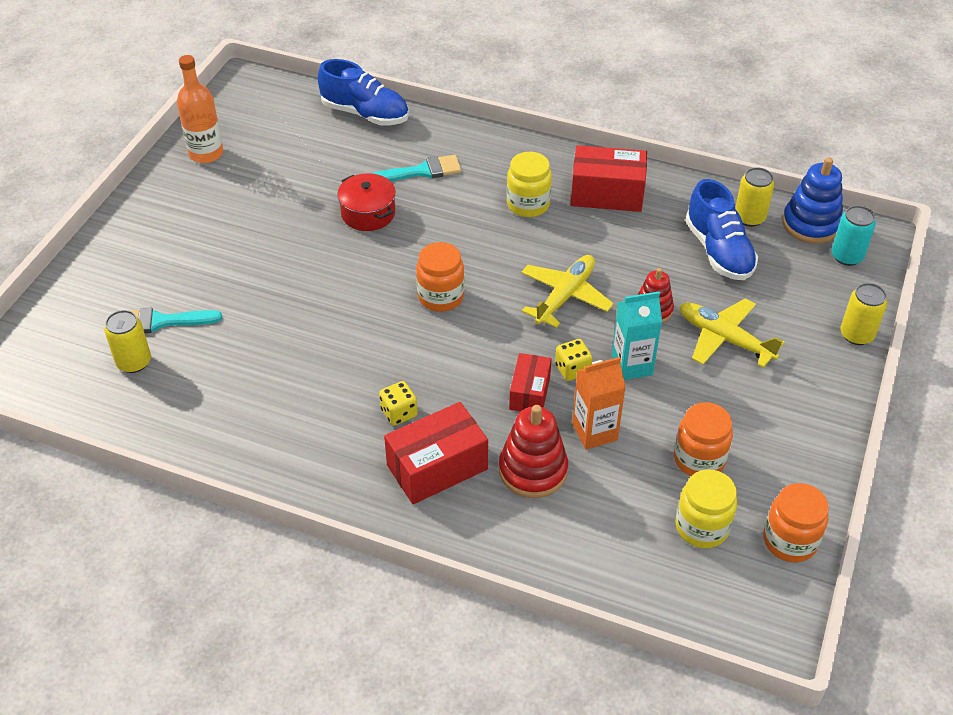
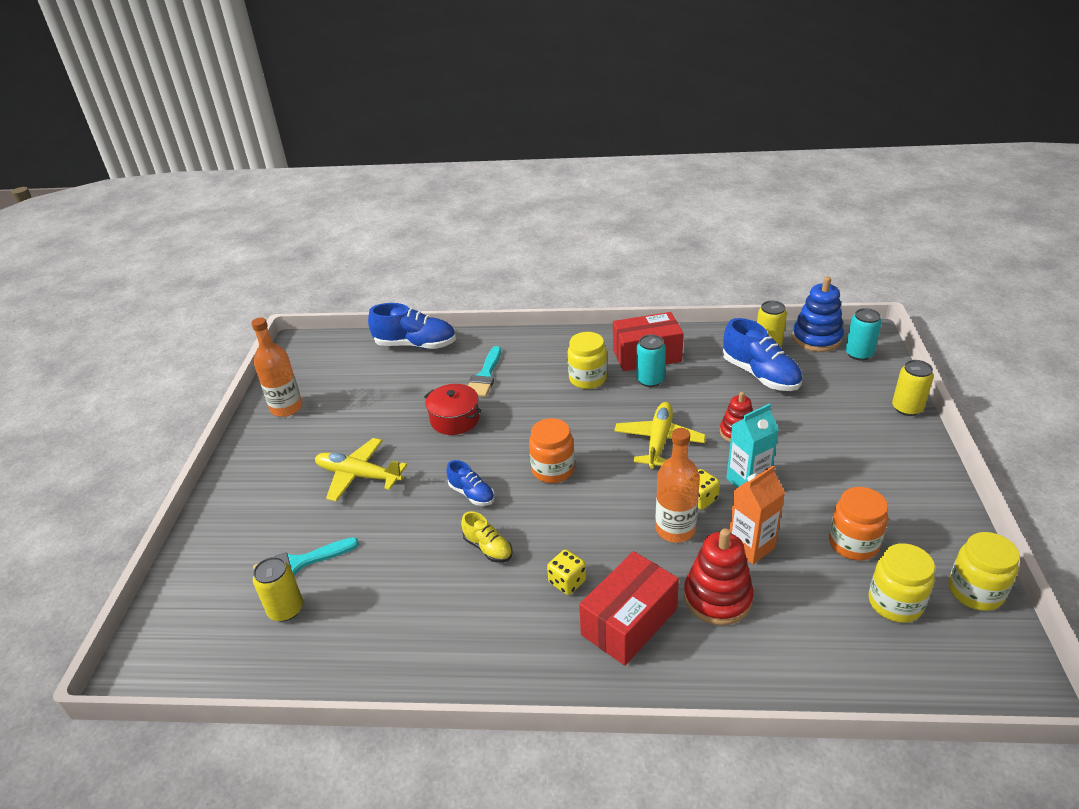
camera: 15 degrees left, 10 degrees down
(340, 358) = (488, 548): none -> yellow shoe
(349, 299) = (472, 494): none -> blue shoe
(421, 171) = (485, 376): turquoise brush -> turquoise brush turned 135 degrees clockwise
(529, 393) = (675, 529): red box -> orange bottle
(594, 224) = (650, 380): none -> turquoise can
(724, 339) = (808, 439): yellow plane -> yellow plane (358, 476)
(789, 541) = (975, 591): orange jar -> yellow jar

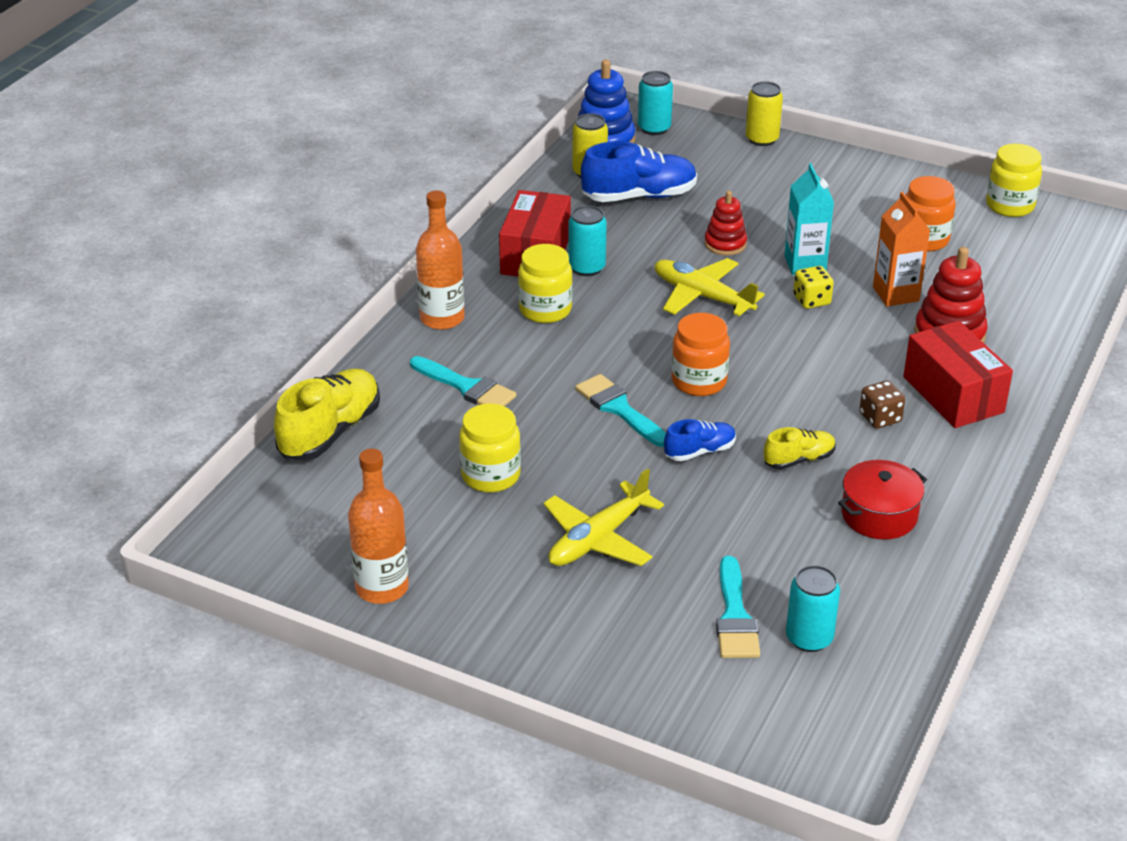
camera: 70 degrees left, 0 degrees up
(286, 609) = (809, 638): yellow can -> turquoise can
(415, 345) = (330, 432): blue shoe -> yellow shoe
(455, 419) = (542, 433): red pot -> red pot (879, 515)
(499, 443) = (619, 409): none -> turquoise brush
(567, 582) = (880, 418): yellow dice -> brown dice
(675, 529) = (846, 329): orange bottle -> orange bottle (442, 318)
(895, 603) = (1003, 247): yellow jar -> yellow jar (490, 475)

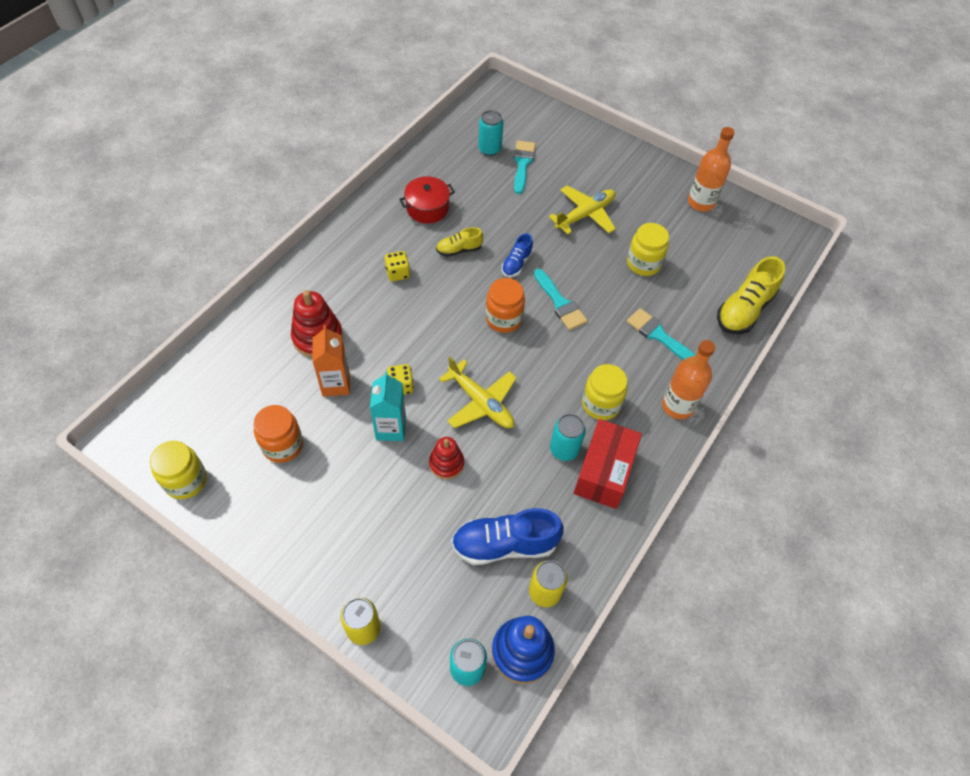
camera: 175 degrees left, 20 degrees up
(699, 451) = (516, 264): blue shoe -> blue shoe turned 45 degrees counterclockwise
(880, 418) = (398, 273): brown dice -> yellow dice
(953, 395) = (343, 285): red box -> none

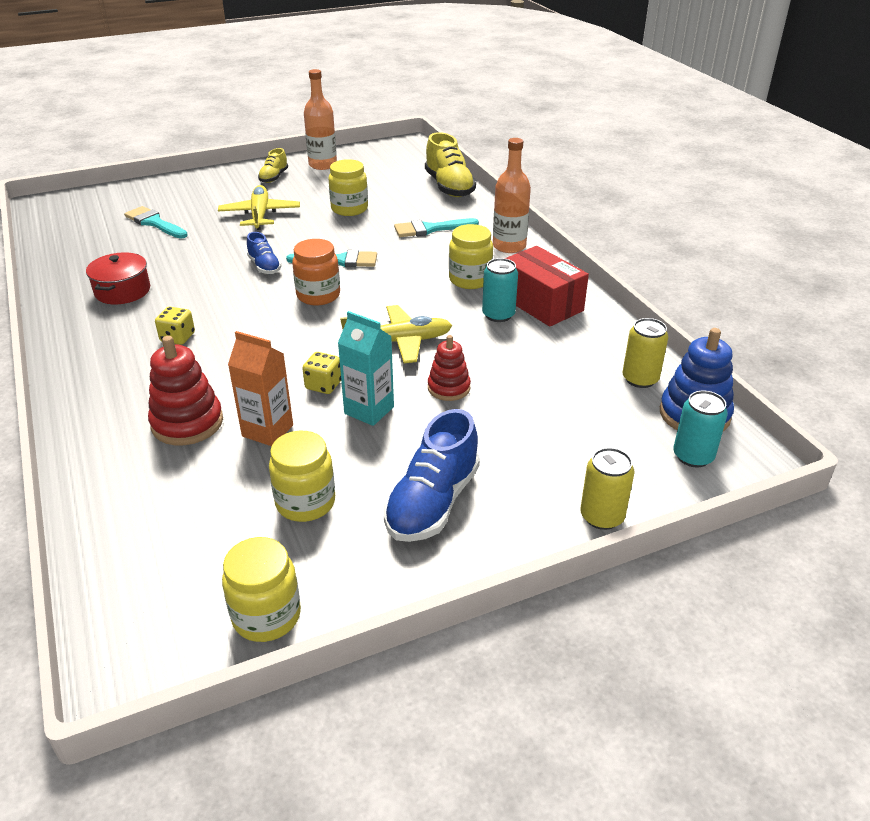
camera: 55 degrees left, 20 degrees down
(282, 445) = (305, 502): orange jar -> yellow jar
(459, 250) = (202, 291): yellow shoe -> yellow shoe (274, 177)
(489, 149) = (108, 232): turquoise can -> none
(505, 544) = (572, 384): blue shoe -> blue shoe (432, 502)

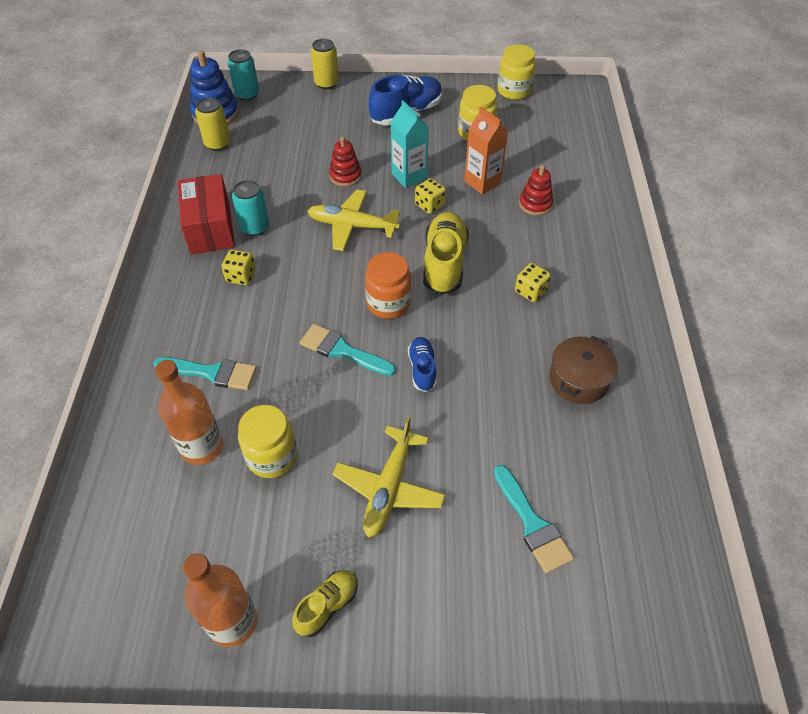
camera: 155 degrees left, 15 degrees up
(122, 291) = (578, 379): red pot -> brown pot
(187, 423) = (535, 204): red stacking toy -> red stacking toy, size x0.64
(449, 187) = (114, 463): yellow shoe -> yellow shoe (444, 263)
(470, 280) = (241, 276): yellow jar -> yellow dice
(509, 246) = (162, 311): orange bottle -> orange bottle (202, 447)

